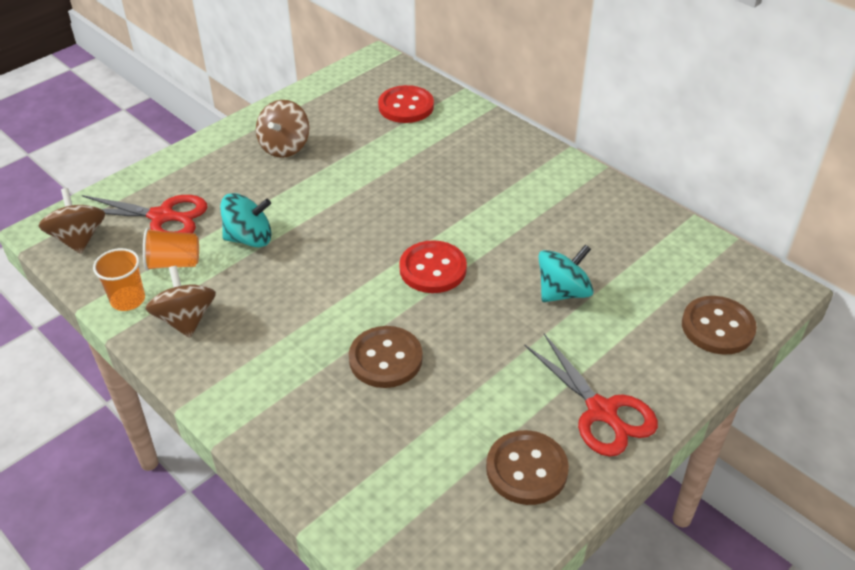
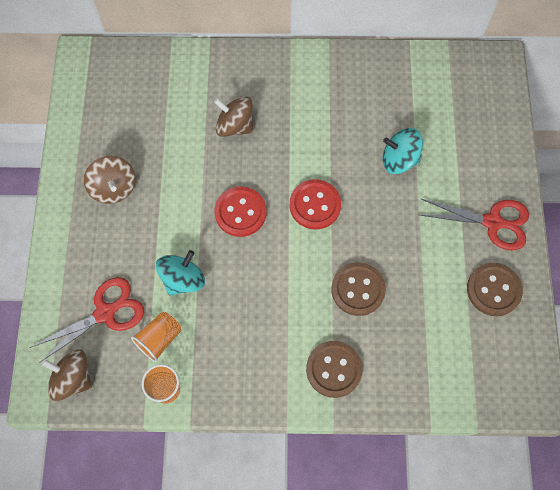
camera: 45 degrees left, 25 degrees up
(186, 319) = (218, 369): brown spinning top -> brown spinning top (235, 126)
(406, 106) = (153, 86): red button -> red button (240, 212)
(563, 292) = (399, 159): turquoise spinning top -> turquoise spinning top turned 90 degrees counterclockwise
(717, 327) = (494, 116): brown button -> brown button (334, 369)

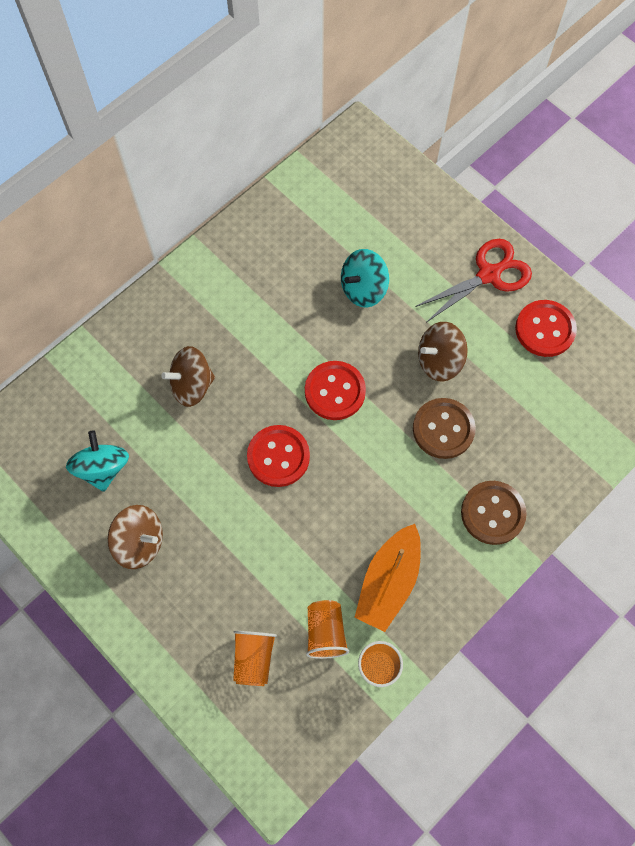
camera: 45 degrees left, 0 degrees up
(73, 378) = (287, 743): brown spinning top -> brown spinning top (439, 361)
(105, 313) = (254, 659): red scissors -> orange cup
(183, 279) = (290, 562): turquoise spinning top -> turquoise spinning top (102, 468)
(226, 347) = (388, 582): none -> orange boat
(493, 290) = (545, 329): brown button -> red button

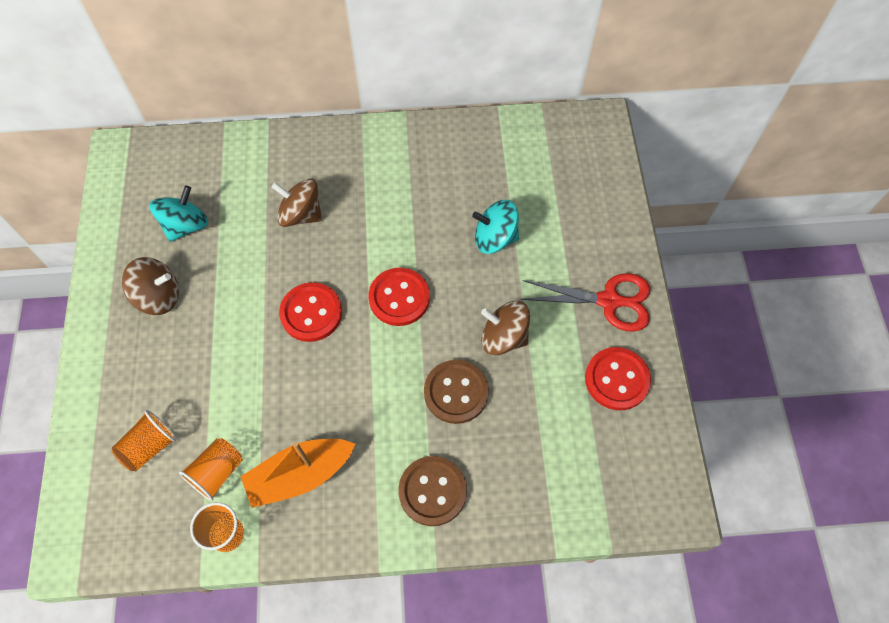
camera: 40 degrees right, 5 degrees down
(140, 542) = (158, 296): brown spinning top -> brown spinning top turned 60 degrees counterclockwise

